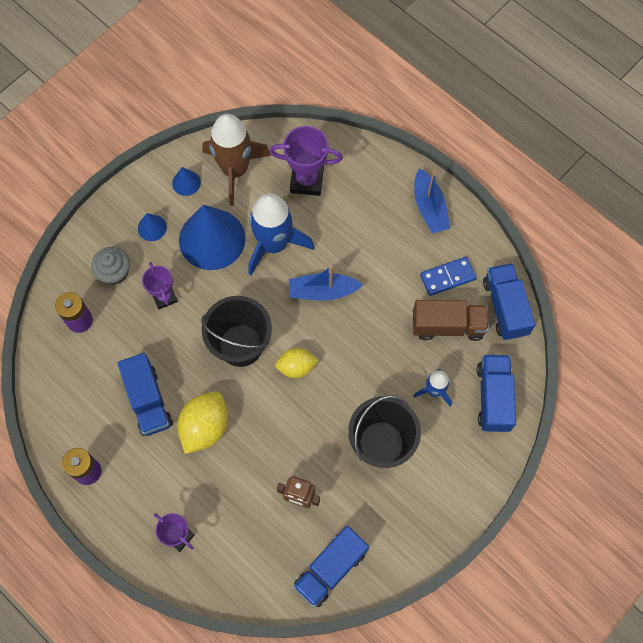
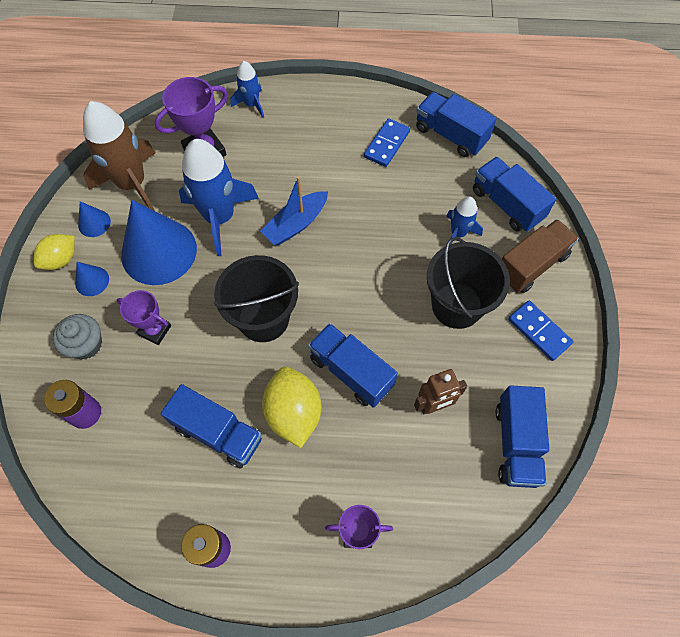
camera: 40 degrees left, 5 degrees down
(266, 430) = (351, 372): none -> blue truck
(296, 367) = (329, 299): yellow lemon -> yellow lemon (61, 260)
(374, 165) = (251, 104): none -> blue rocket
(421, 510) = (539, 331): none -> blue domino
(429, 208) = (325, 106): blue boat -> none
(447, 326) = (421, 178): brown truck -> brown truck (531, 265)

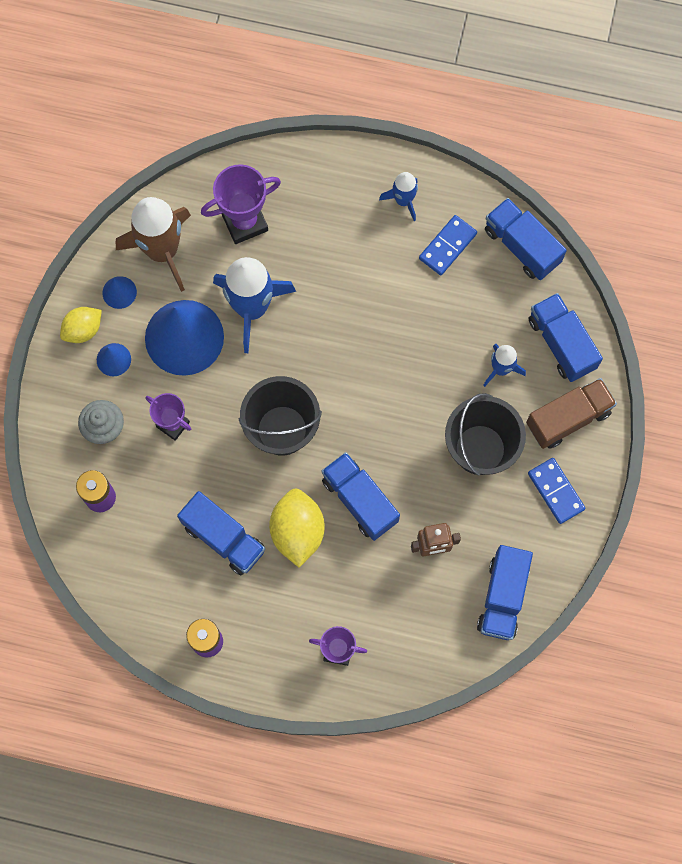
camera: 10 degrees right, 10 degrees up
(251, 104) = (304, 167): blue rocket -> blue rocket (403, 200)
(296, 224) = (331, 329): blue boat -> none

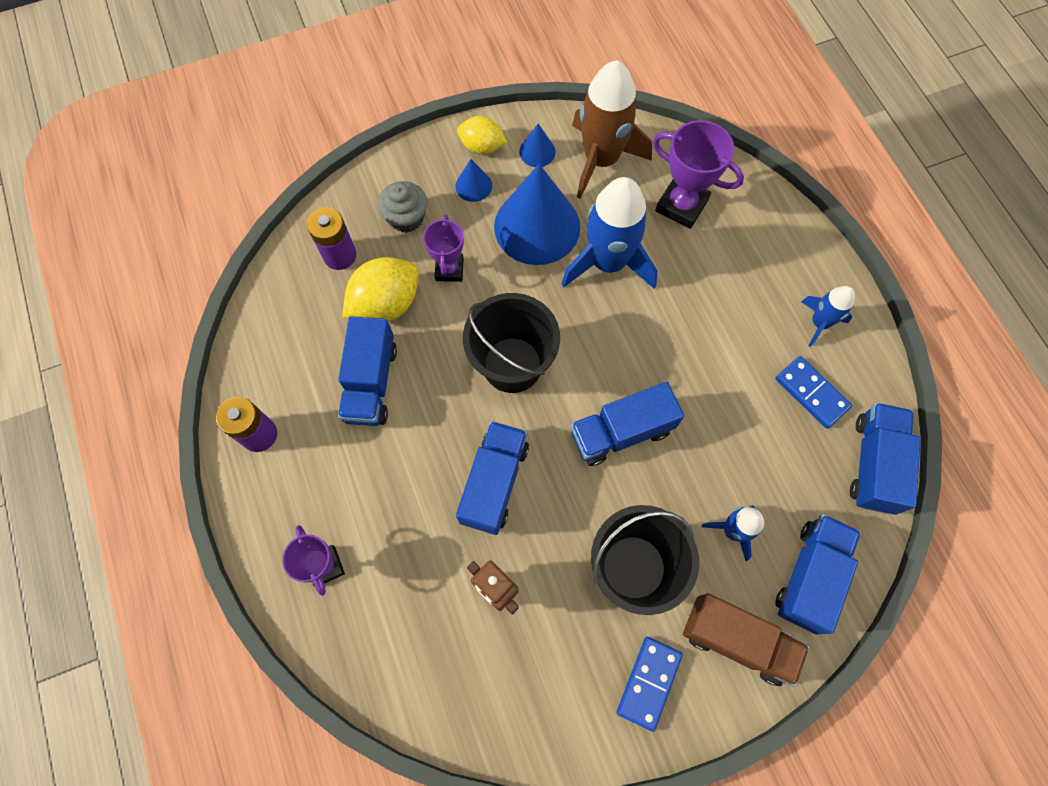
camera: 55 degrees right, 5 degrees down
(297, 531) = (422, 445): yellow lemon -> yellow lemon (386, 304)
(447, 246) = (811, 393): blue domino -> blue domino turned 45 degrees clockwise
(502, 597) = (493, 704): blue truck -> blue truck (621, 432)

